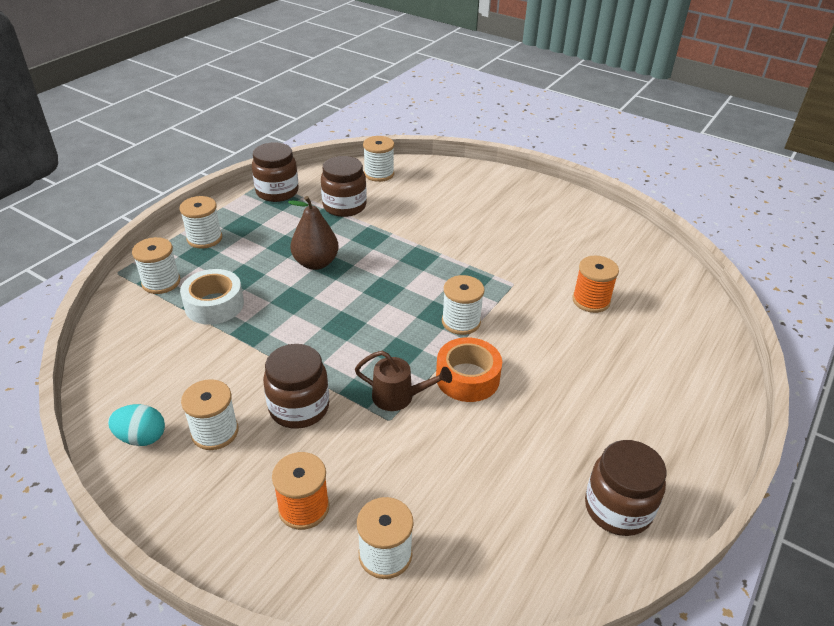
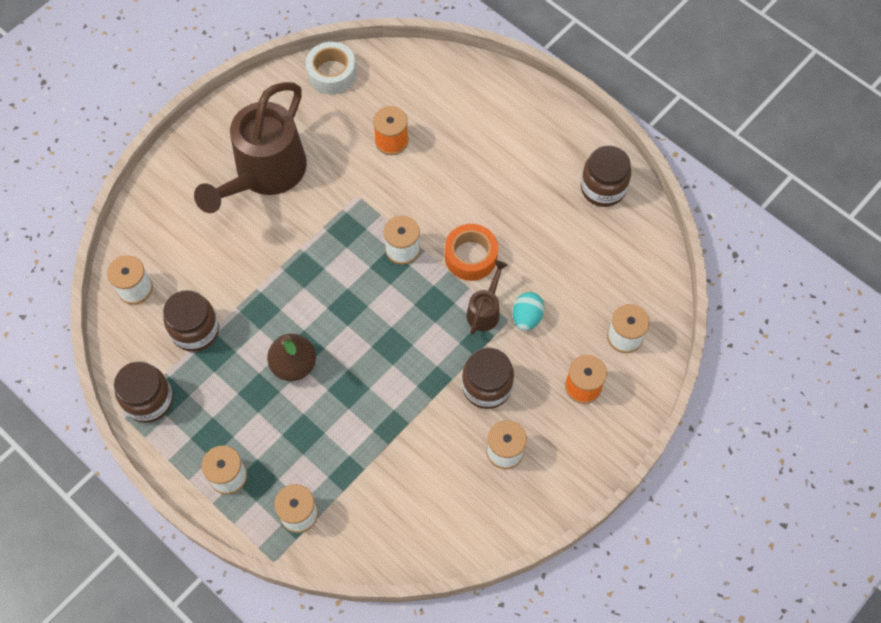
camera: 80 degrees left, 25 degrees up
(141, 437) = (504, 508): turquoise egg -> turquoise egg (527, 317)
(214, 305) = (343, 460): white tape -> white tape (332, 73)
(514, 224) = (264, 174): none -> brown watering can

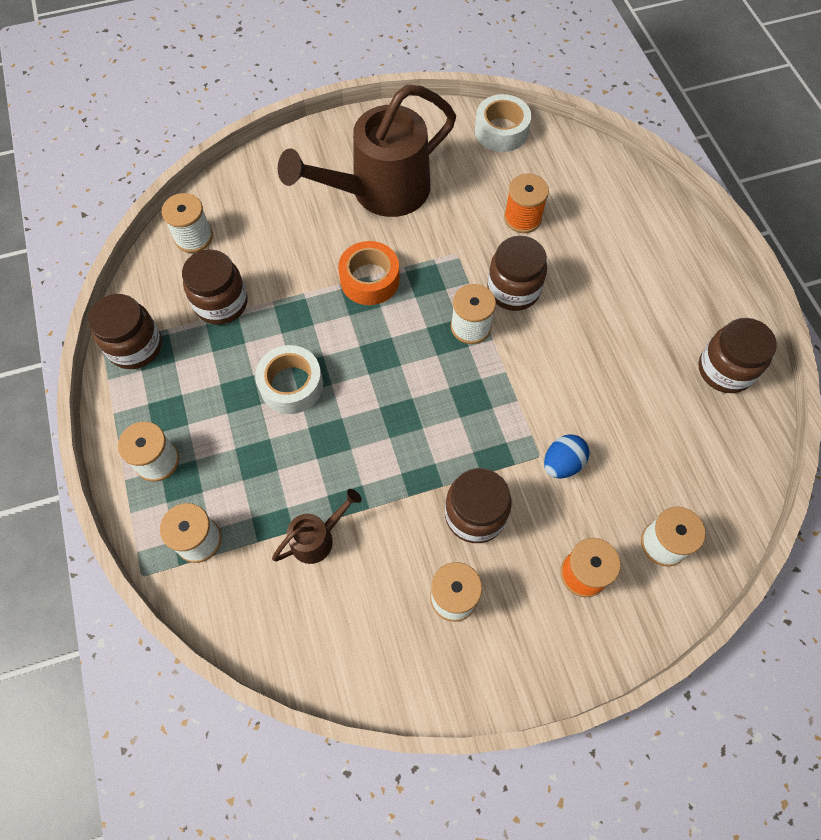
camera: 30 degrees right, 0 degrees up
(294, 365) = (291, 385): brown pear -> white tape
(418, 203) = (513, 290): none -> brown jar
(470, 256) = (537, 369): orange tape -> orange tape (369, 280)
(485, 310) = (520, 432): brown watering can -> brown watering can (318, 538)
(527, 317) = (562, 463): turquoise egg -> blue egg

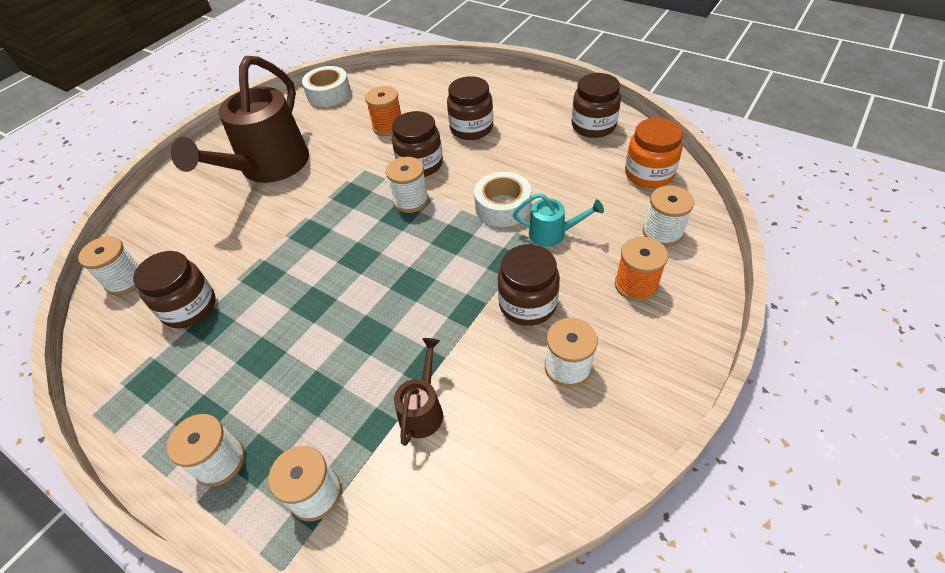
camera: 35 degrees left, 15 degrees down
(135, 346) = (126, 389): brown jar -> brown jar (471, 128)
(291, 385) = (302, 321): white tape -> white tape (503, 207)
(369, 280) = (307, 219): orange tape -> none
(562, 463) = (553, 234): blue egg -> turquoise watering can
(720, 471) = (649, 174): none -> orange jar

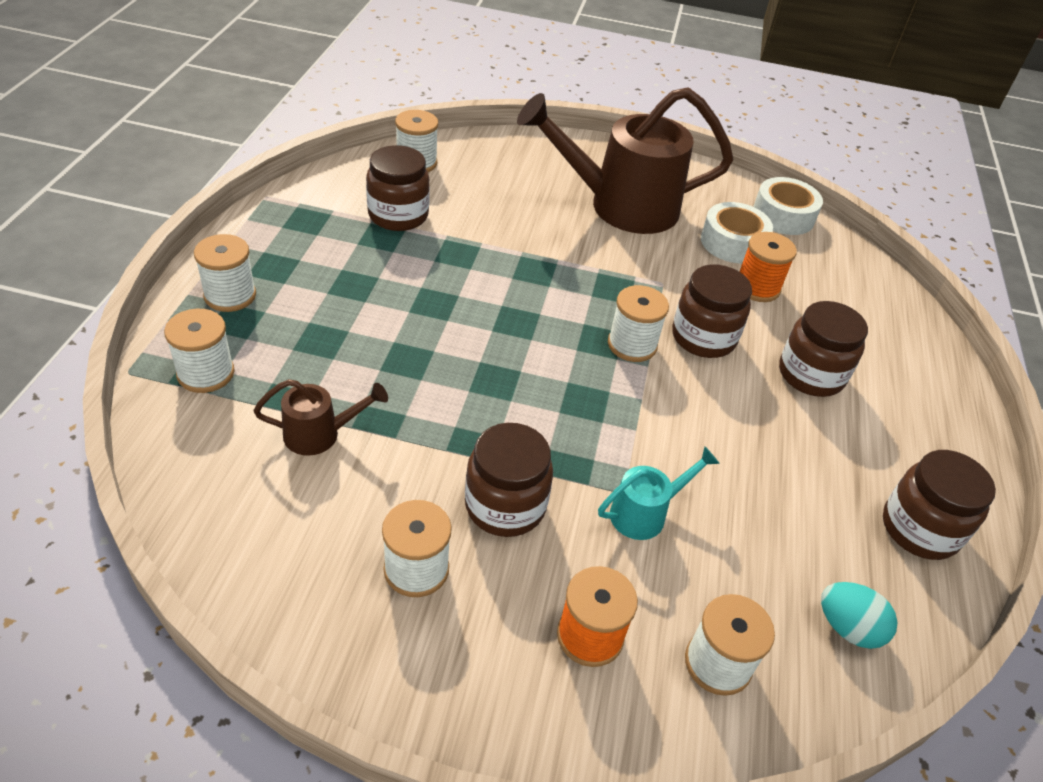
camera: 60 degrees right, 5 degrees down
(503, 207) = (669, 444): white tape -> white tape (732, 243)
(553, 234) = (645, 513): turquoise watering can -> turquoise watering can turned 105 degrees counterclockwise
(649, 174) = (848, 628): orange jar -> turquoise egg

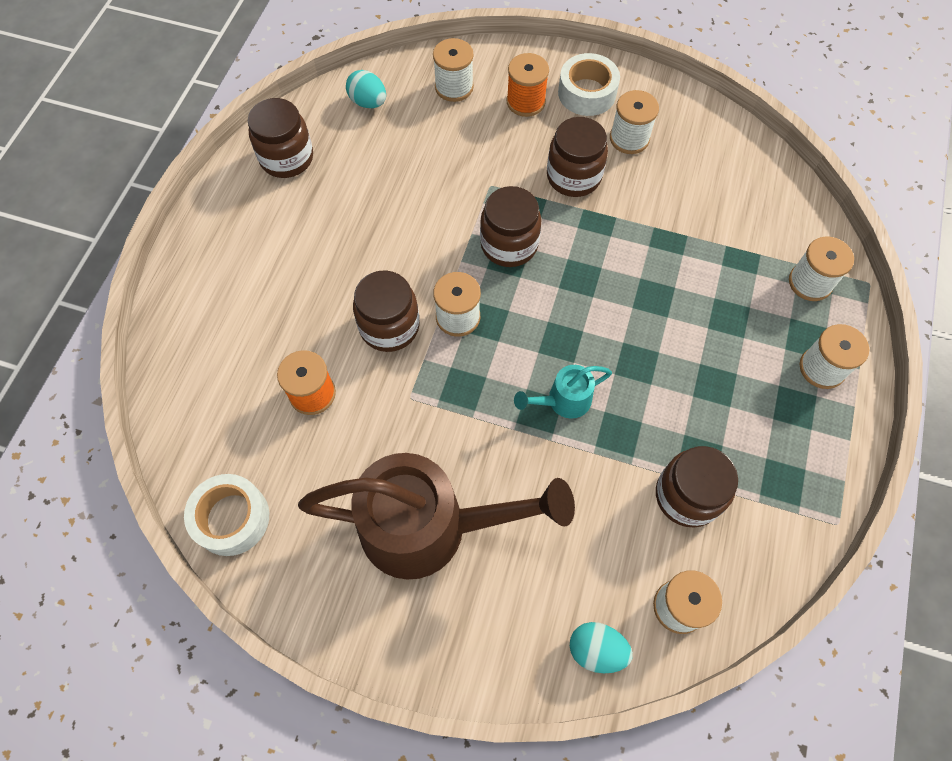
camera: 170 degrees left, 20 degrees up
(320, 434) = (708, 229): brown watering can -> none
(482, 148) = (596, 650): none -> turquoise egg
(645, 513) = (477, 171): turquoise watering can -> turquoise watering can (563, 401)
(732, 243) = (313, 464): white tape -> white tape (587, 93)
(811, 375) = (305, 286): brown jar -> brown jar (509, 244)

